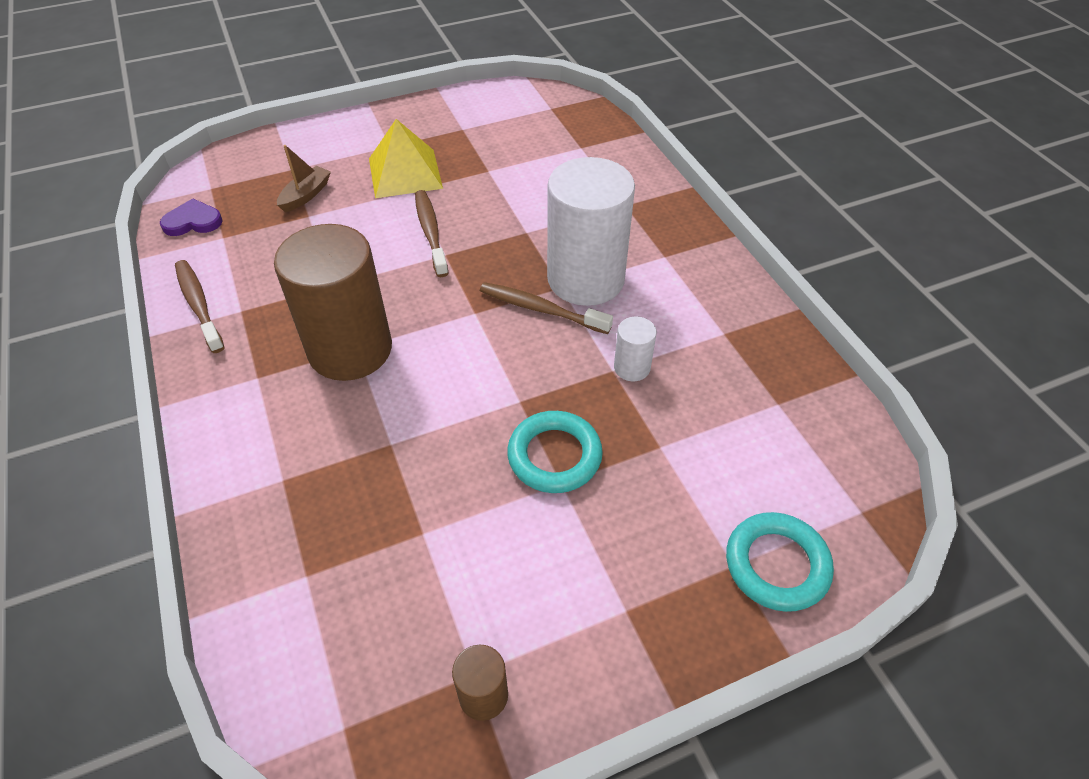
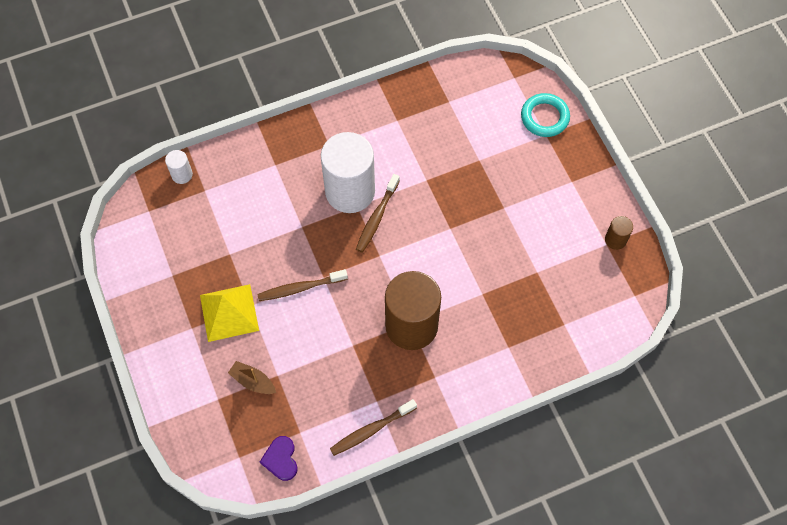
camera: 90 degrees left, 15 degrees up
(554, 456) = (487, 210): turquoise ring -> none
(632, 367) = (424, 170): white cylinder -> white cylinder (182, 174)

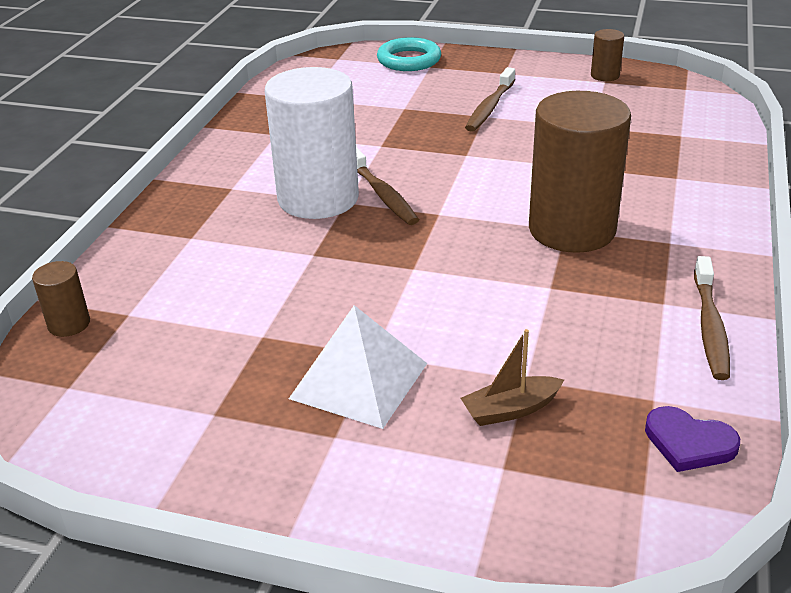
camera: 50 degrees left, 30 degrees down
(182, 174) = (69, 324): white cylinder -> brown cylinder
(229, 312) = (359, 380): yellow pyramid -> white pyramid
(300, 288) = (405, 294): brown toothbrush -> brown toothbrush (490, 107)

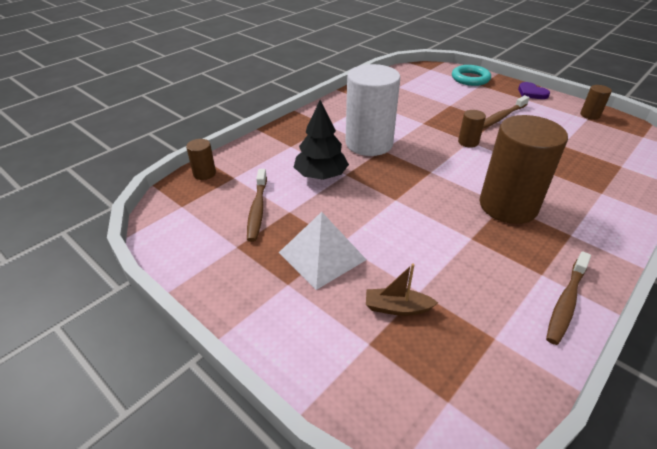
camera: 25 degrees right, 5 degrees up
(275, 268) = (321, 175): none -> black tree
(382, 194) = (405, 151): brown toothbrush -> brown toothbrush (257, 209)
(465, 156) = (468, 142): none -> brown cylinder
(689, 442) = (501, 379): purple heart -> purple heart (531, 93)

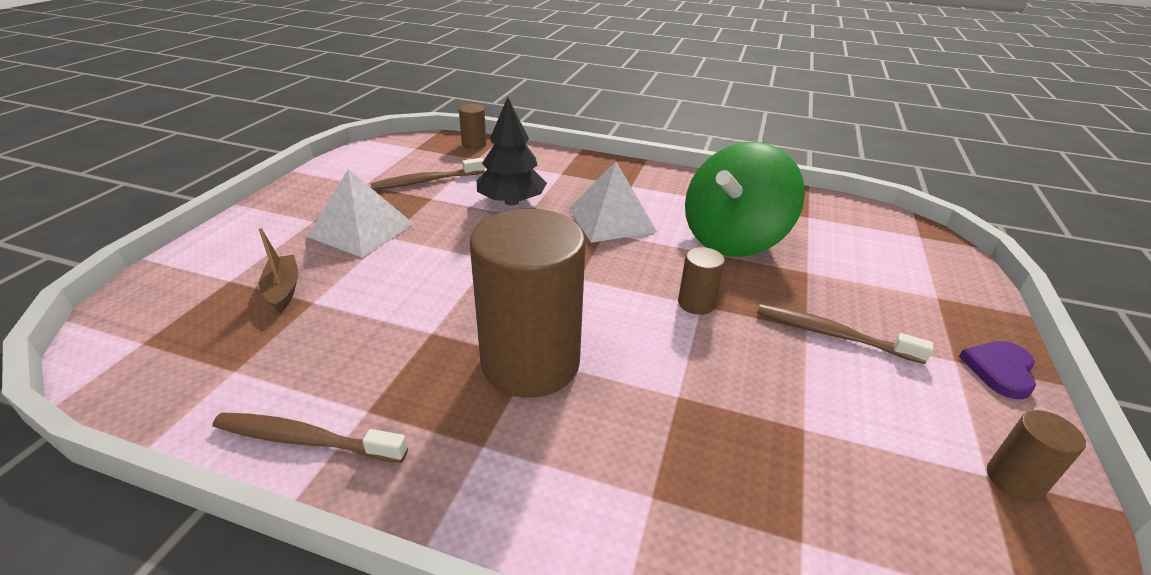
camera: 65 degrees right, 5 degrees down
(369, 143) = (611, 219): white cylinder -> white pyramid
(411, 113) = (733, 239): none -> green spinning top
(470, 78) = (946, 282): turquoise ring -> none

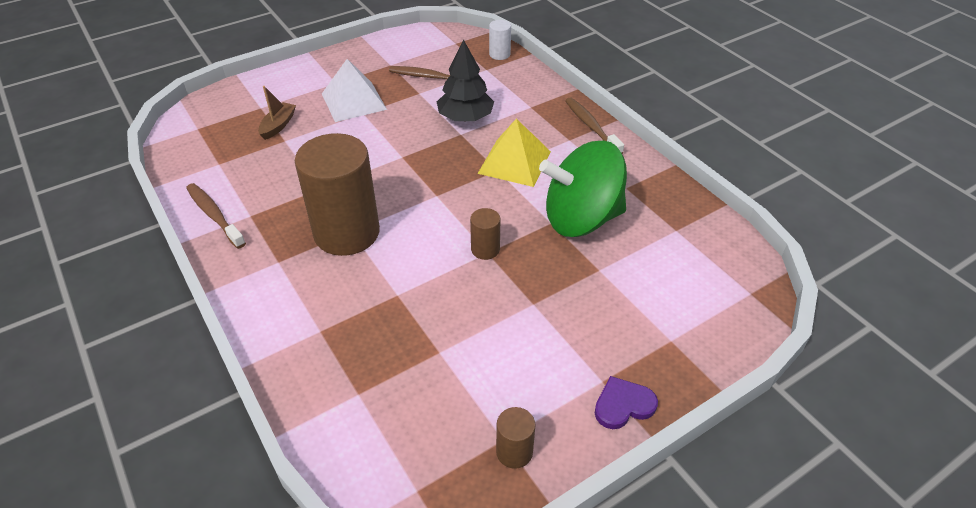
camera: 40 degrees right, 10 degrees up
(474, 144) = (499, 54): brown cylinder -> white cylinder
(611, 219) = (514, 162): white pyramid -> yellow pyramid
(833, 334) = (544, 317): brown toothbrush -> brown toothbrush (591, 126)

